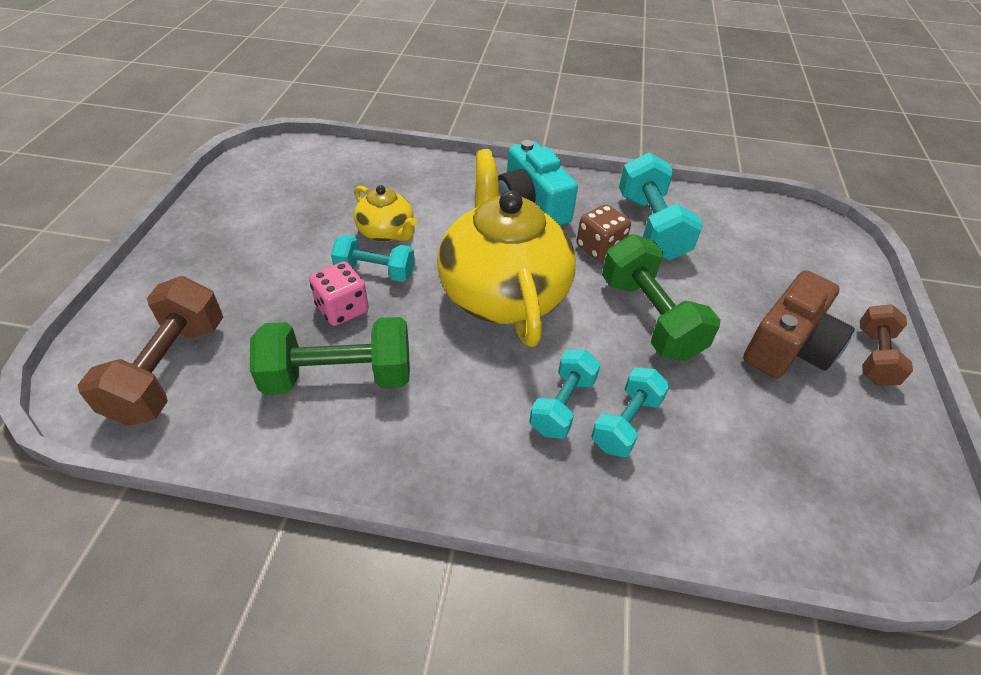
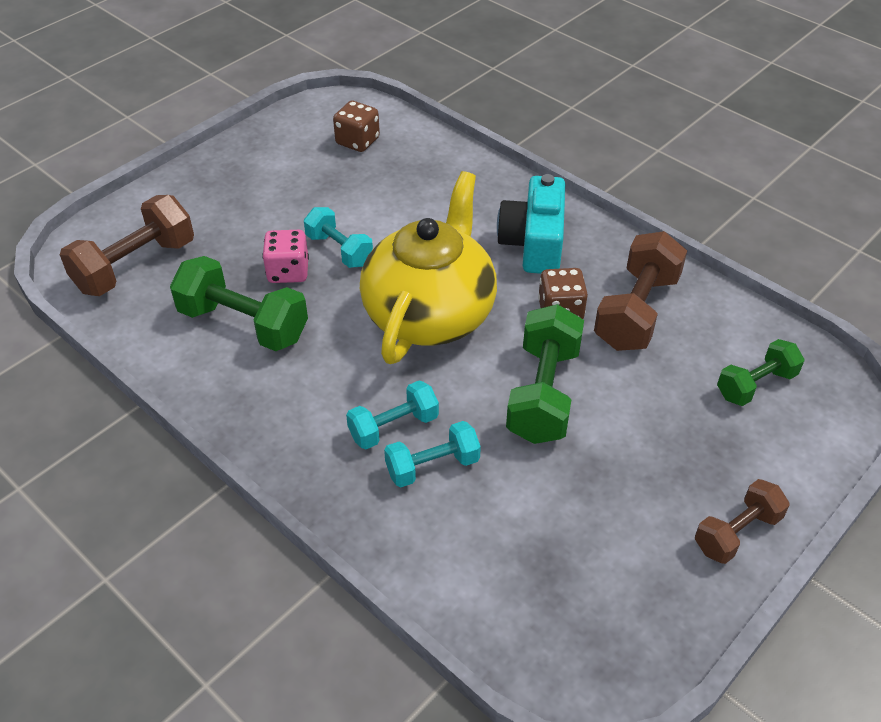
camera: 35 degrees right, 0 degrees up
(312, 177) = (357, 141): none -> brown dice
(387, 232) = (378, 218): yellow teapot -> none
(651, 227) = (636, 311): turquoise dumbbell -> brown dumbbell
(775, 245) = (755, 385): none -> green dumbbell
(788, 347) = (654, 481): brown camera -> none

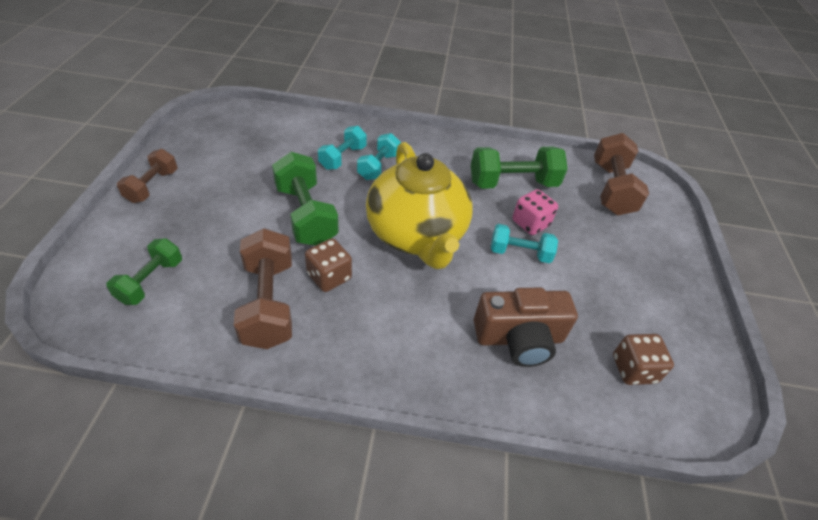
camera: 140 degrees right, 0 degrees up
(425, 193) = (519, 338): none -> brown camera
(533, 243) = (390, 330): turquoise camera -> none

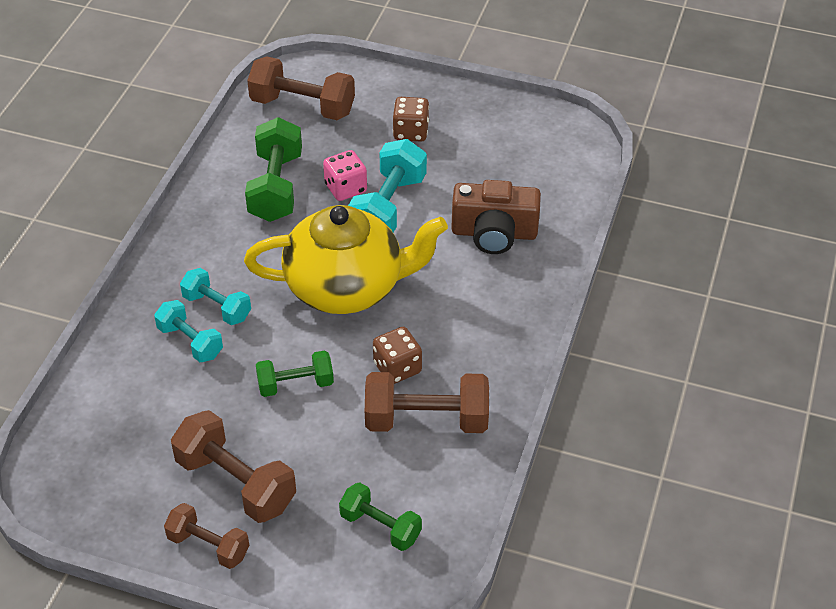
camera: 75 degrees left, 0 degrees up
(209, 193) = (236, 483): none -> brown dumbbell
(306, 215) = (295, 384): green dumbbell -> green dumbbell, size x0.62
(519, 253) = (388, 207): turquoise dumbbell -> turquoise dumbbell, size x1.62
(519, 338) = (494, 233): brown camera -> brown camera turned 90 degrees clockwise
(633, 369) = (534, 166): brown dice -> brown dice (411, 132)

